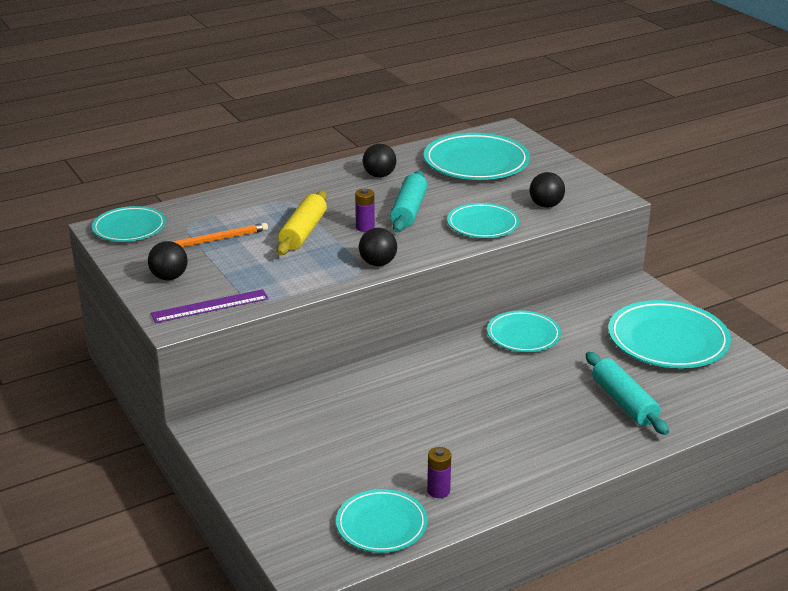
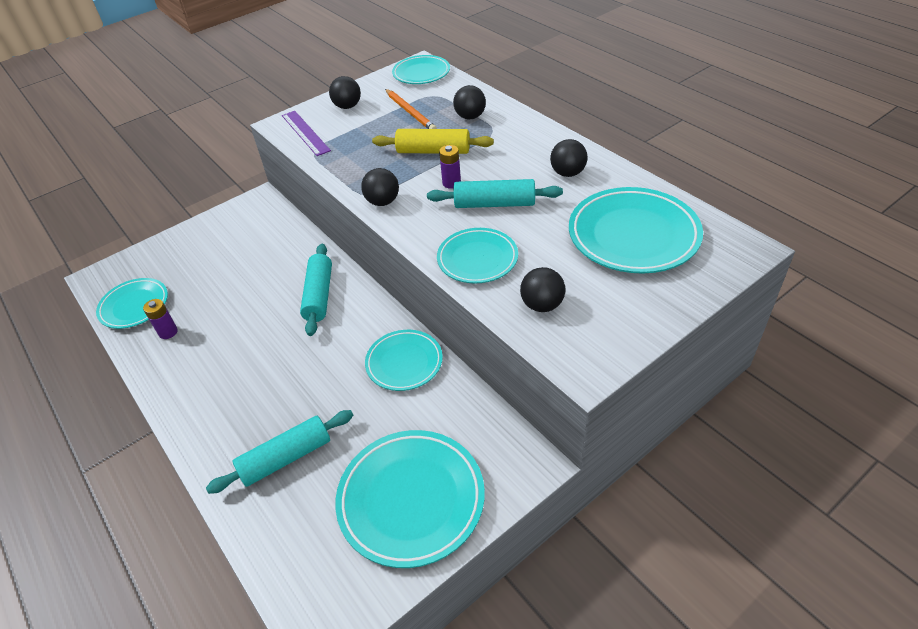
camera: 85 degrees right, 15 degrees up
(250, 209) = (470, 117): none -> black ball
(414, 382) = (319, 295): none -> turquoise rolling pin

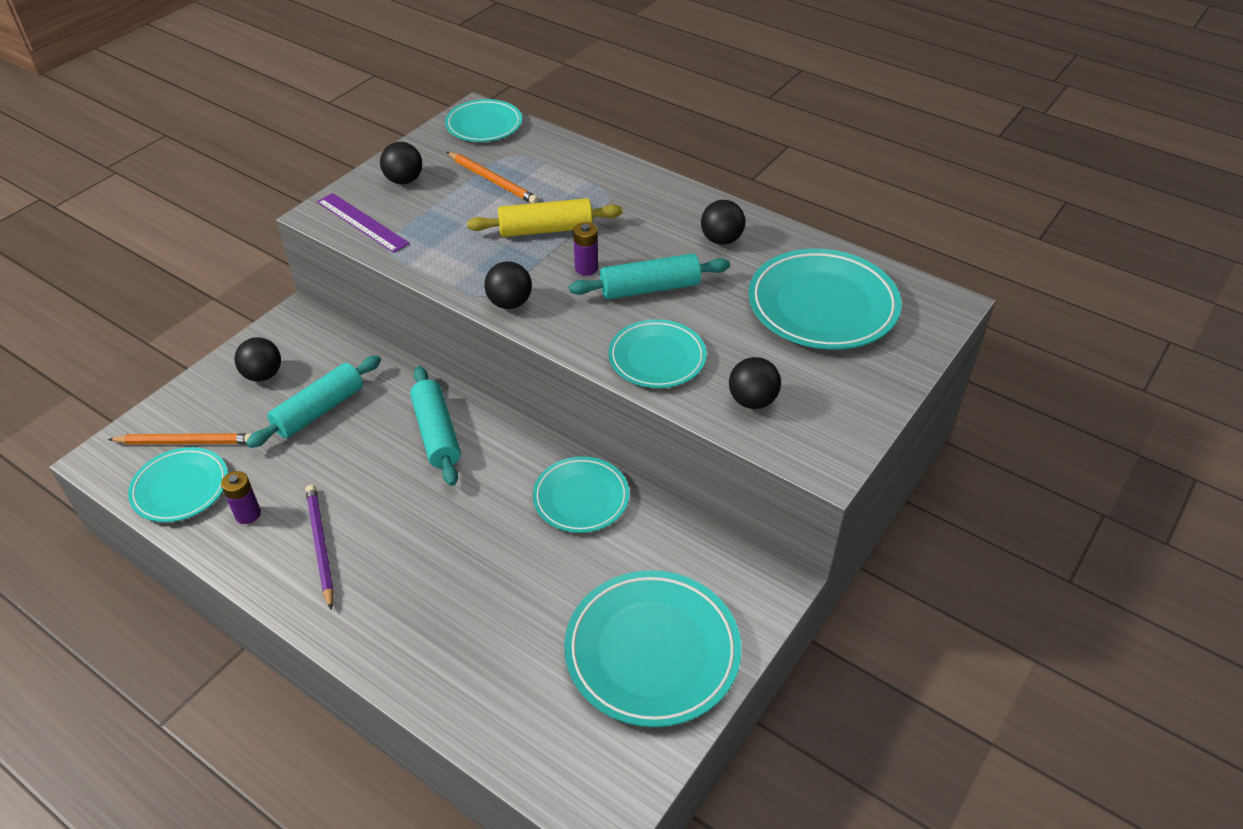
camera: 20 degrees left, 0 degrees up
(152, 274) = (185, 442): none -> orange pencil
(205, 364) = (320, 546): none -> purple pencil
(286, 458) = (481, 637): turquoise rolling pin -> turquoise rolling pin (319, 410)
(470, 117) = (573, 179): black ball -> black ball (263, 375)

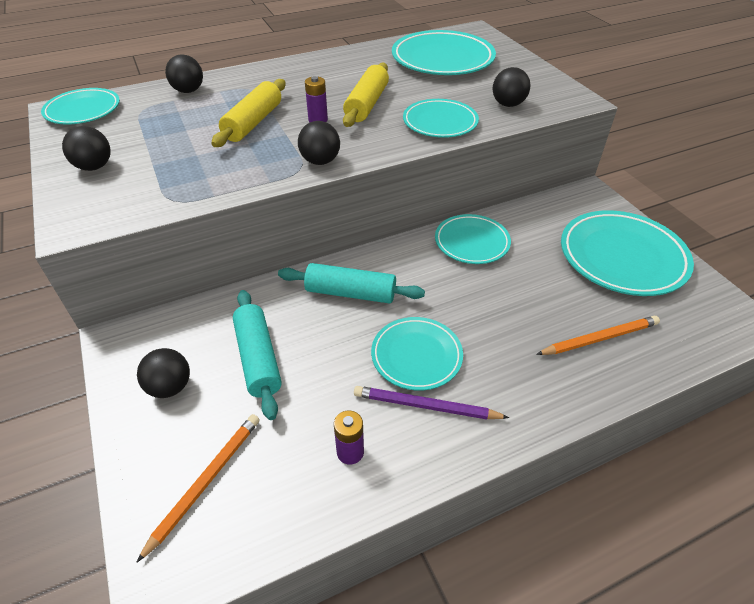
camera: 60 degrees left, 0 degrees up
(180, 488) = (271, 504): turquoise plate -> turquoise plate (416, 356)
(362, 222) = (120, 205): purple ruler -> none
(493, 180) = (161, 126): orange pencil -> orange pencil (599, 338)
(649, 288) = (366, 104): turquoise rolling pin -> yellow rolling pin
(721, 240) = (346, 68): black ball -> black ball (188, 91)

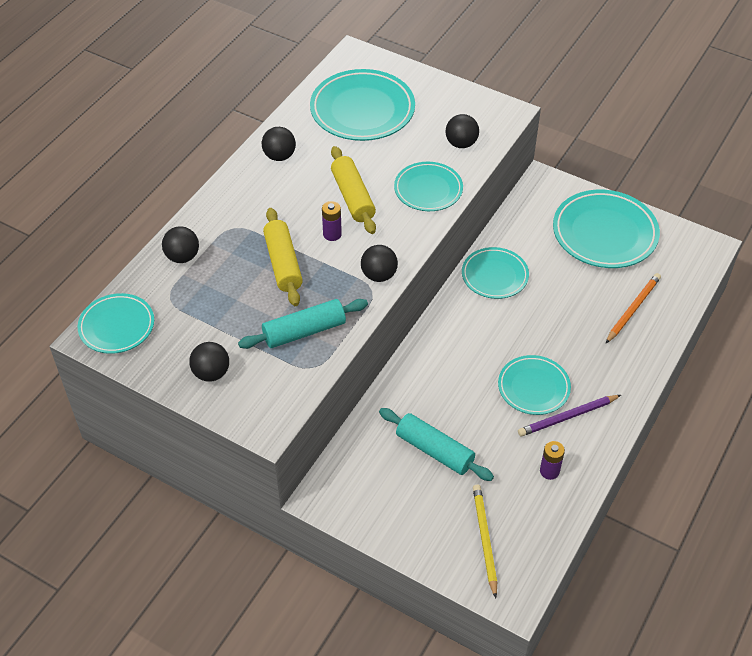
camera: 35 degrees left, 5 degrees up
(170, 387) = (398, 503): black ball -> black ball (279, 156)
(205, 481) = (484, 539): orange pencil -> yellow pencil
(350, 293) = (447, 366): turquoise rolling pin -> turquoise rolling pin (304, 331)

